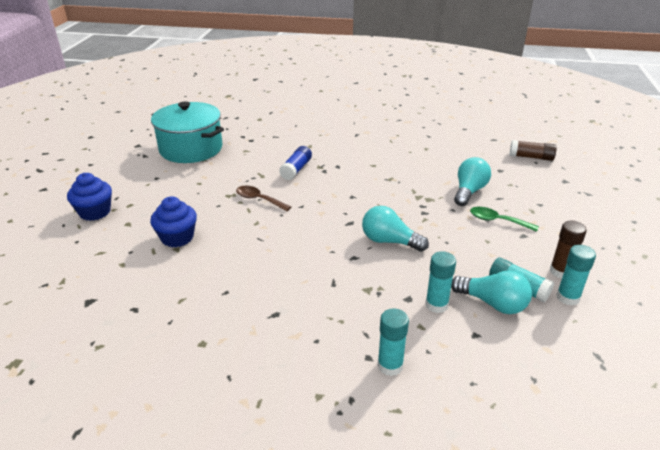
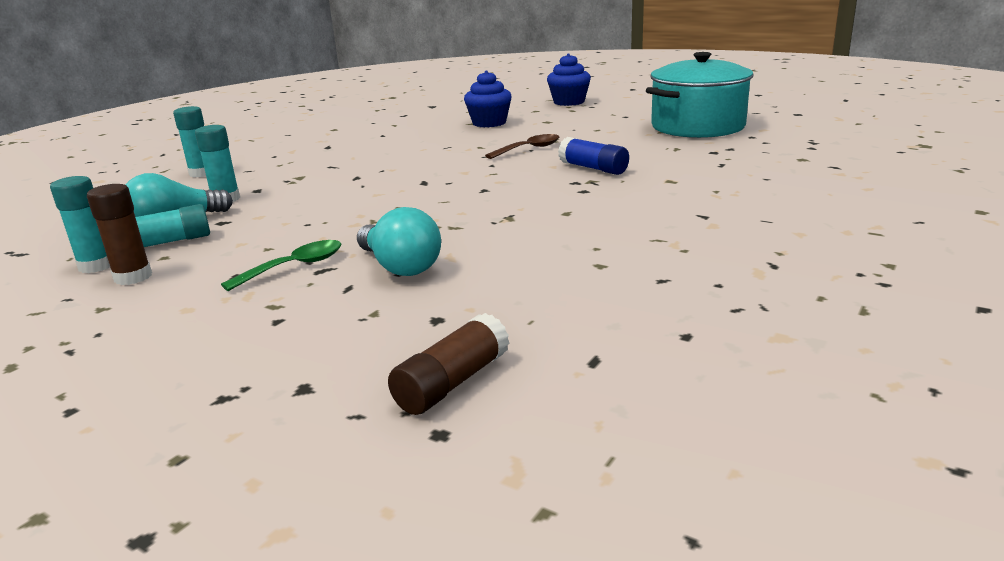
camera: 115 degrees right, 10 degrees down
(389, 241) = (357, 195): turquoise light bulb -> none

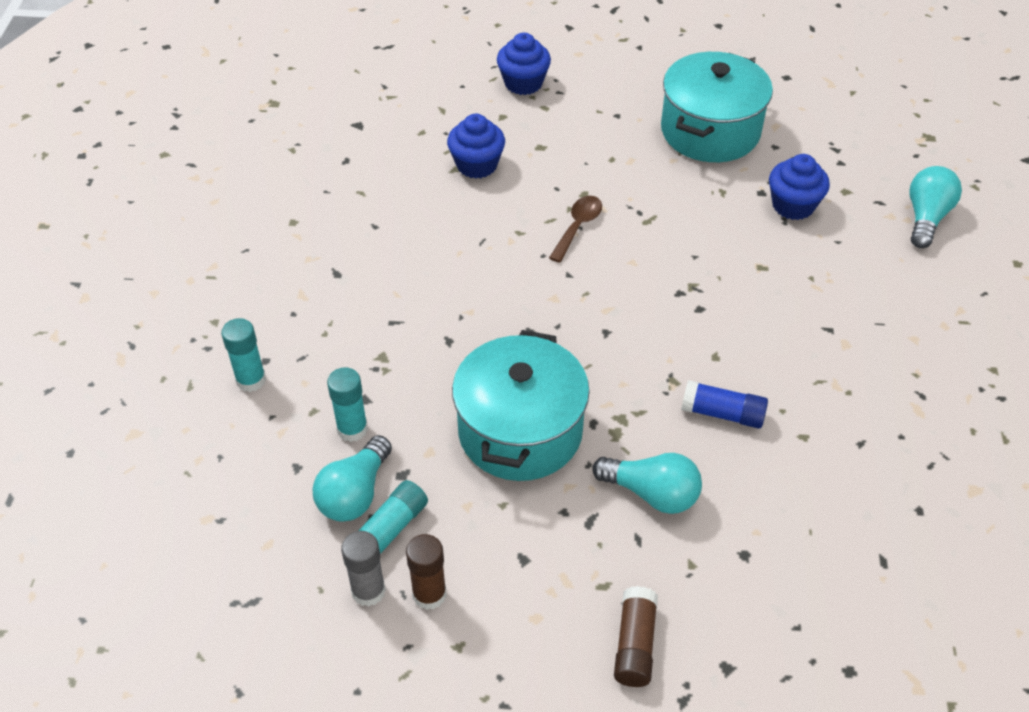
camera: 30 degrees left, 25 degrees up
(97, 266) = (368, 591): turquoise glue stick -> grey glue stick
(295, 267) = (562, 525): green spoon -> none
(341, 219) = (520, 431): none -> turquoise pot
(452, 383) = (816, 621): brown glue stick -> brown glue stick (634, 644)
(593, 168) = (675, 258): blue glue stick -> blue glue stick (722, 413)
(738, 159) = (793, 205): none -> blue cupcake
(882, 178) = (926, 217): none -> turquoise light bulb

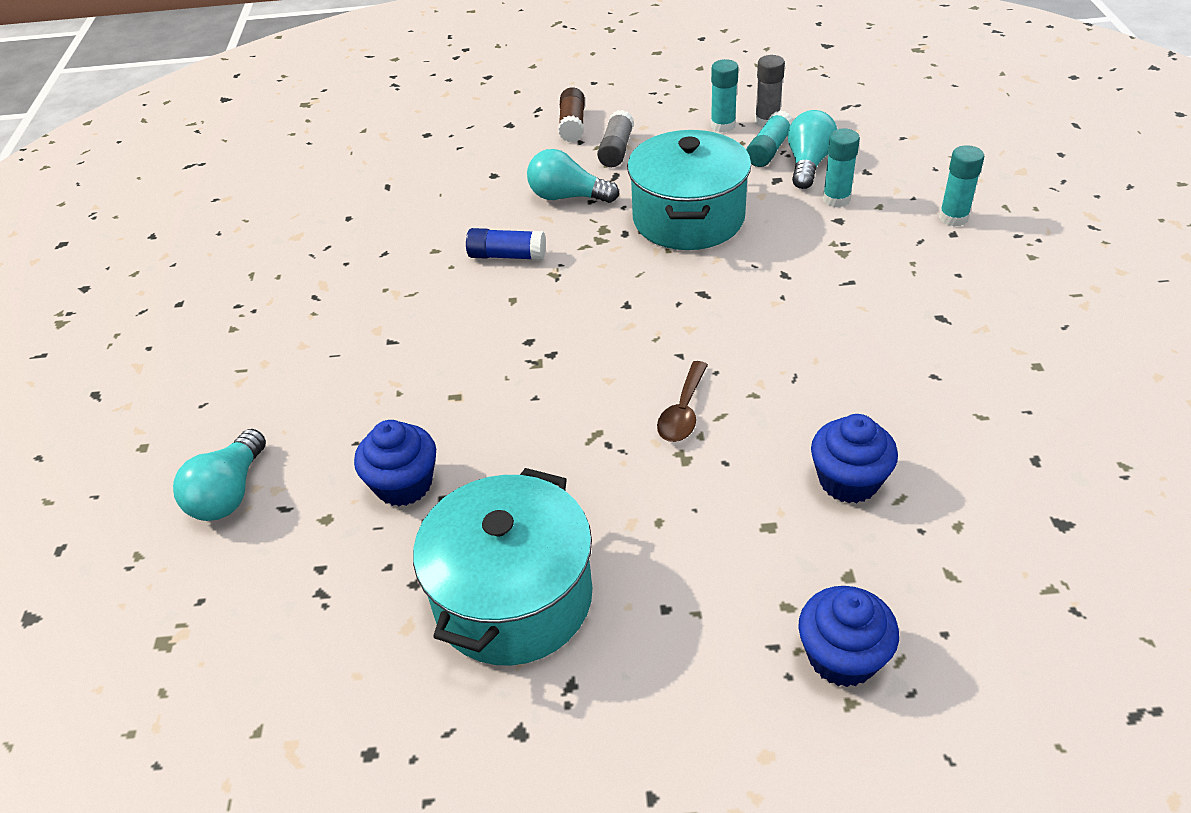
camera: 175 degrees right, 5 degrees down
(429, 594) = (723, 126): brown glue stick -> turquoise glue stick
(581, 572) = (616, 150): none -> grey glue stick

